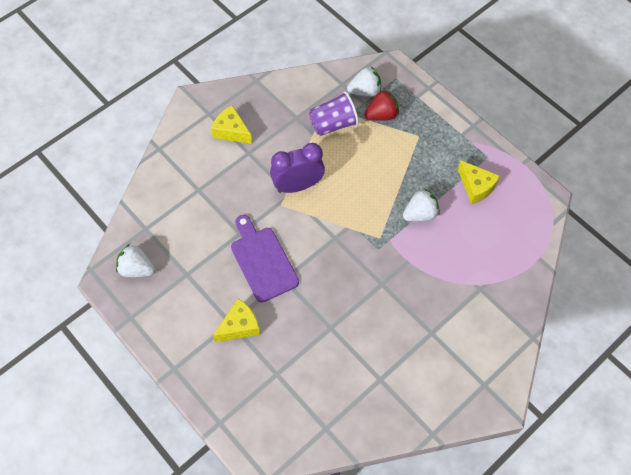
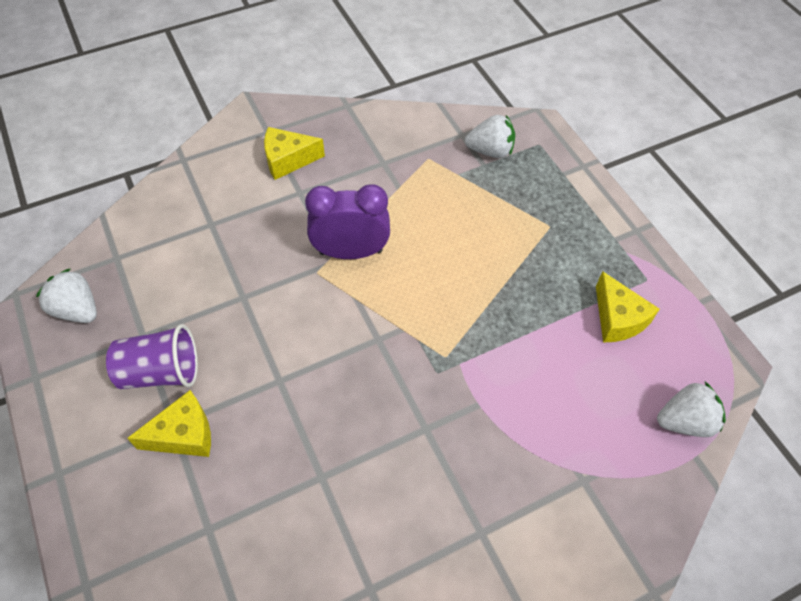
camera: 15 degrees right, 5 degrees down
(231, 131) = (288, 160): yellow cheese -> yellow cheese turned 60 degrees counterclockwise
(263, 261) = (258, 345): purple cutting board -> none
(333, 124) = (431, 182): purple cup -> purple cup (161, 372)
(381, 115) = (504, 186): red strawberry -> none
(420, 214) = (519, 337): white strawberry -> white strawberry (685, 421)

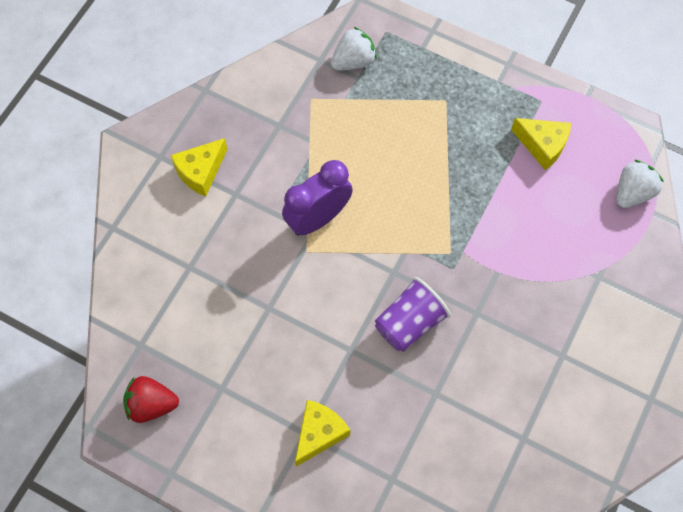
camera: 35 degrees left, 10 degrees up
(77, 309) = (151, 404): white strawberry -> red strawberry
(161, 372) = (261, 404): purple cup -> purple cup (409, 323)

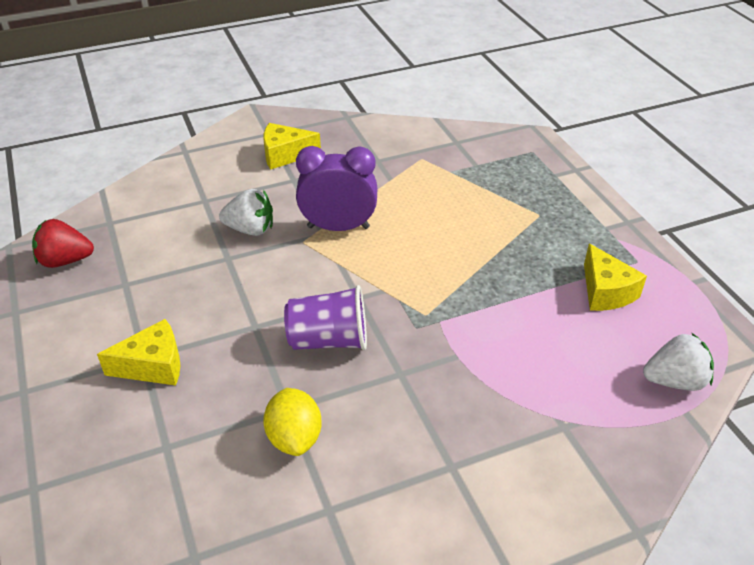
camera: 40 degrees right, 25 degrees down
(151, 404) = (65, 261): red strawberry -> red strawberry turned 45 degrees counterclockwise
(353, 61) = (483, 155): white strawberry -> white strawberry (250, 229)
(460, 410) = (294, 437): none -> yellow lemon

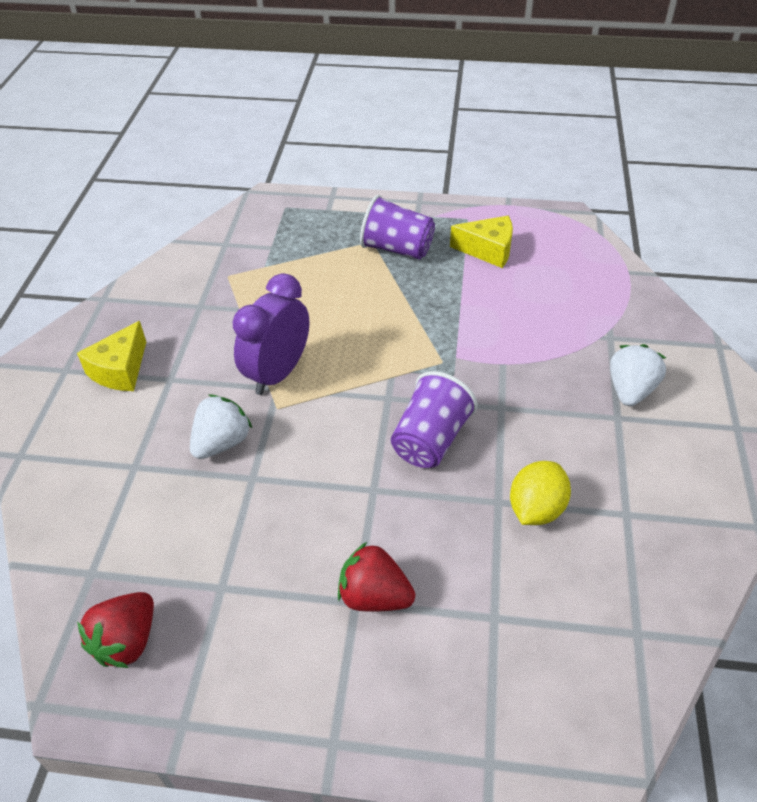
camera: 60 degrees left, 5 degrees up
(153, 365) = (374, 596): yellow cheese -> red strawberry
(294, 437) = (536, 509): yellow lemon -> yellow lemon turned 75 degrees counterclockwise
(545, 233) = (397, 249): none -> purple cup
(674, 381) = (598, 262): white strawberry -> white strawberry (630, 390)

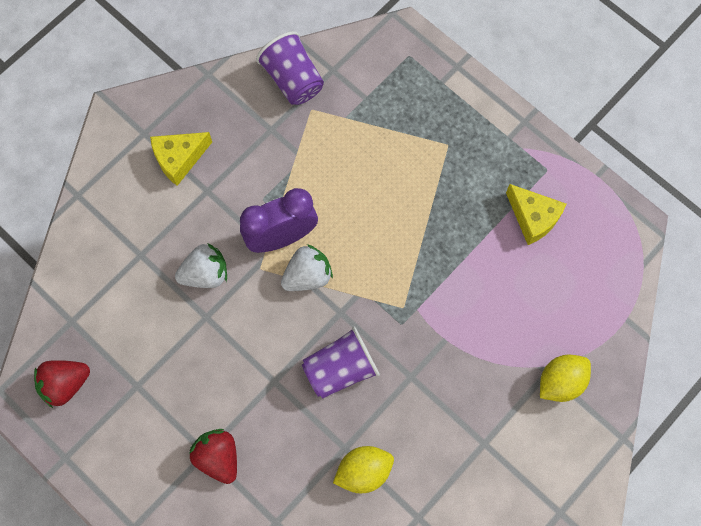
camera: 35 degrees right, 25 degrees up
(397, 249) = (461, 167): purple cup -> purple cup (293, 79)
(628, 337) = (560, 382): none -> yellow lemon
(630, 390) = (515, 428): white strawberry -> white strawberry (307, 276)

